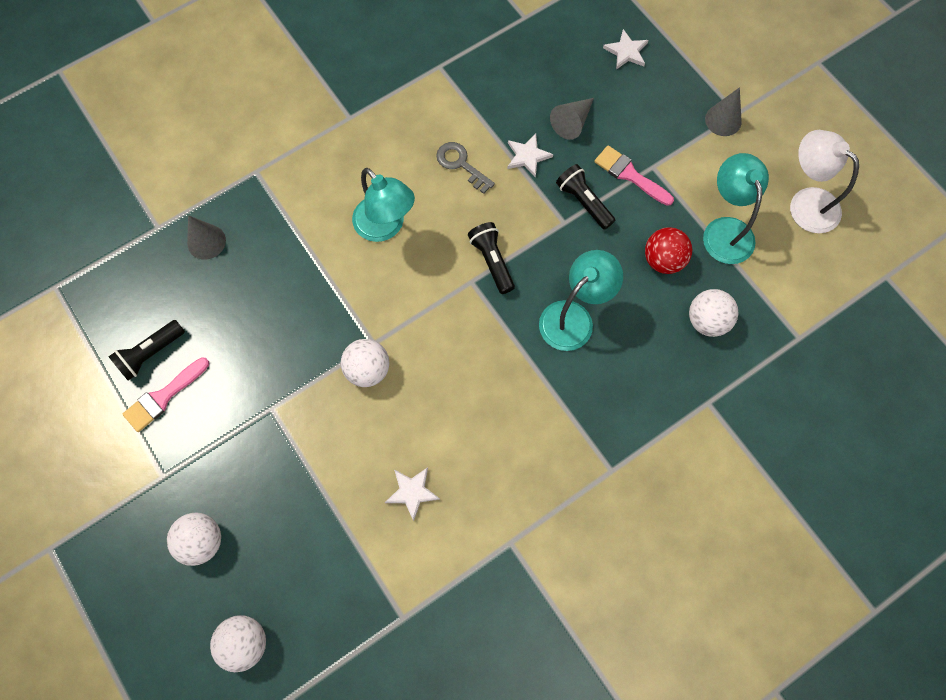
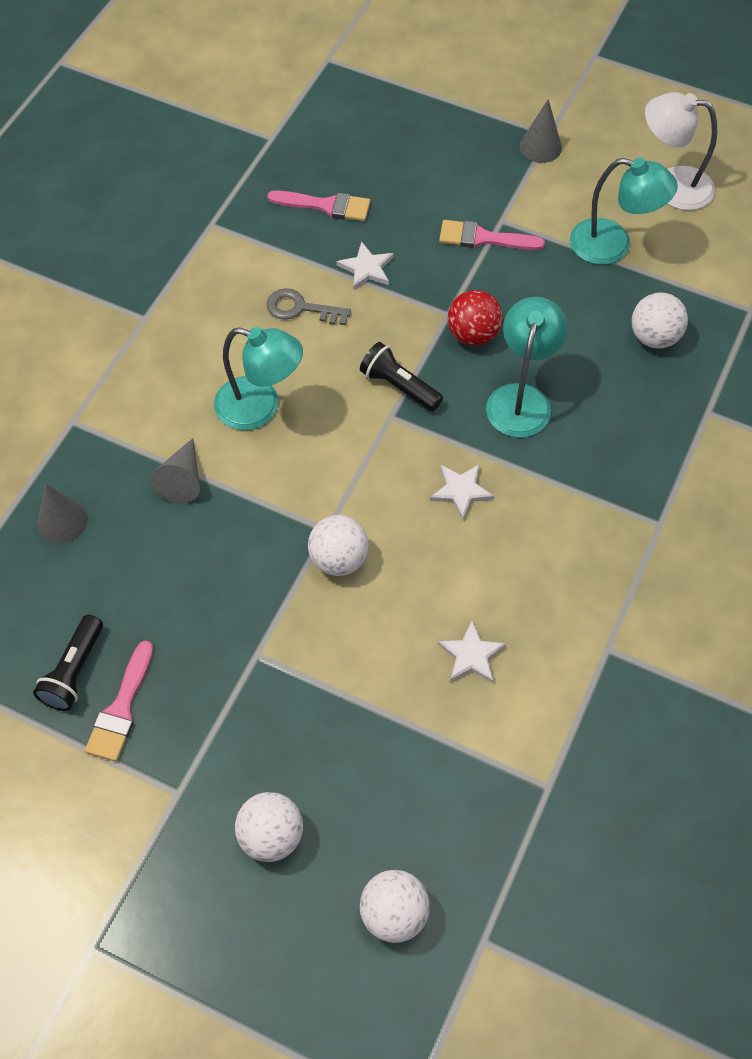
camera: 30 degrees left, 10 degrees down
(530, 91) = (326, 206): none -> pink brush
(572, 122) = (390, 215): grey cone -> grey cone (182, 479)
(583, 202) = (455, 285): black flashlight -> none
(626, 52) = (400, 126): white star -> white star (461, 491)
(663, 260) = (572, 302): red ball -> red ball (473, 334)
(725, 230) = (613, 245): turquoise lamp -> turquoise lamp turned 150 degrees clockwise

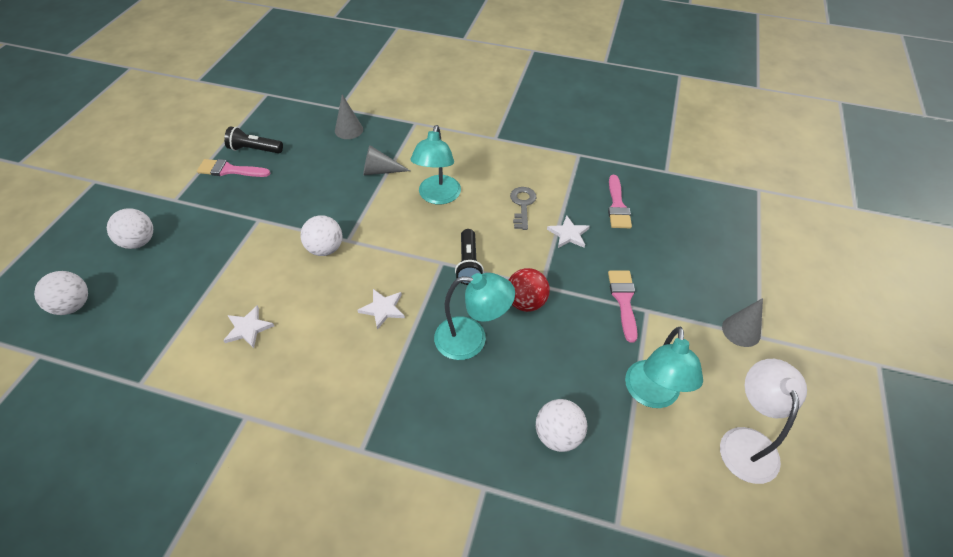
camera: 80 degrees right, 10 degrees down
(399, 386) = (468, 264): black flashlight -> black flashlight turned 150 degrees clockwise

